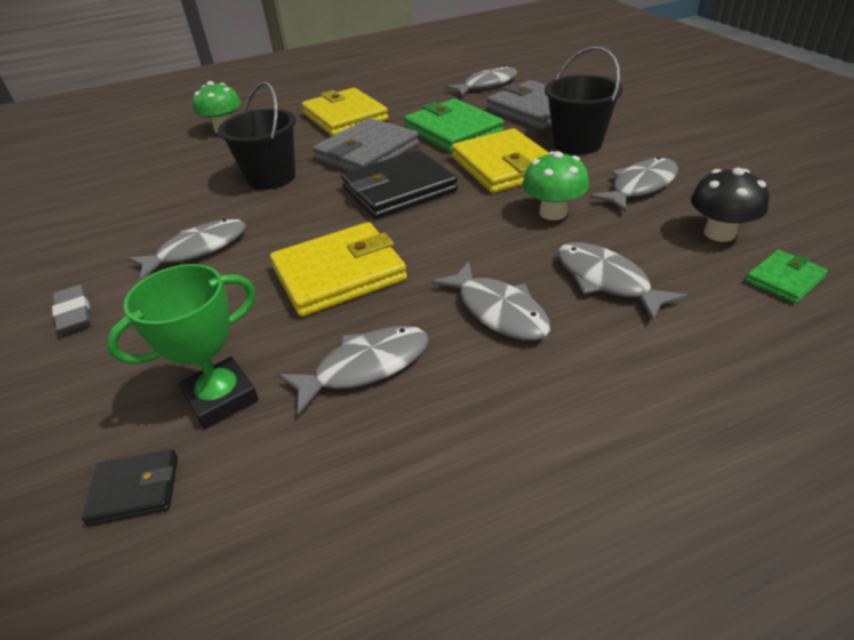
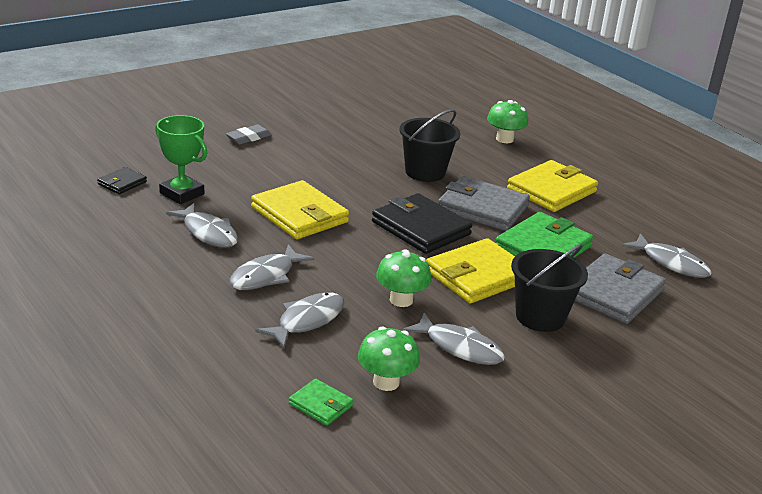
camera: 70 degrees right, 10 degrees down
(135, 490) = (122, 183): black wallet -> black wallet turned 60 degrees clockwise
(198, 250) = (319, 162): grey fish -> none
(719, 233) = (386, 382): black mushroom -> green mushroom

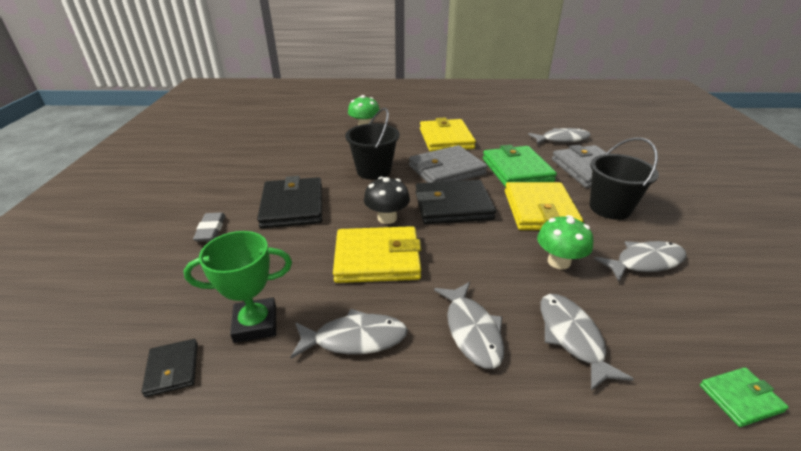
camera: 50 degrees left, 5 degrees up
(319, 156) = (292, 206): none -> black wallet
(358, 202) = (387, 218): none -> black mushroom
(386, 382) = (697, 329): green mushroom -> none

